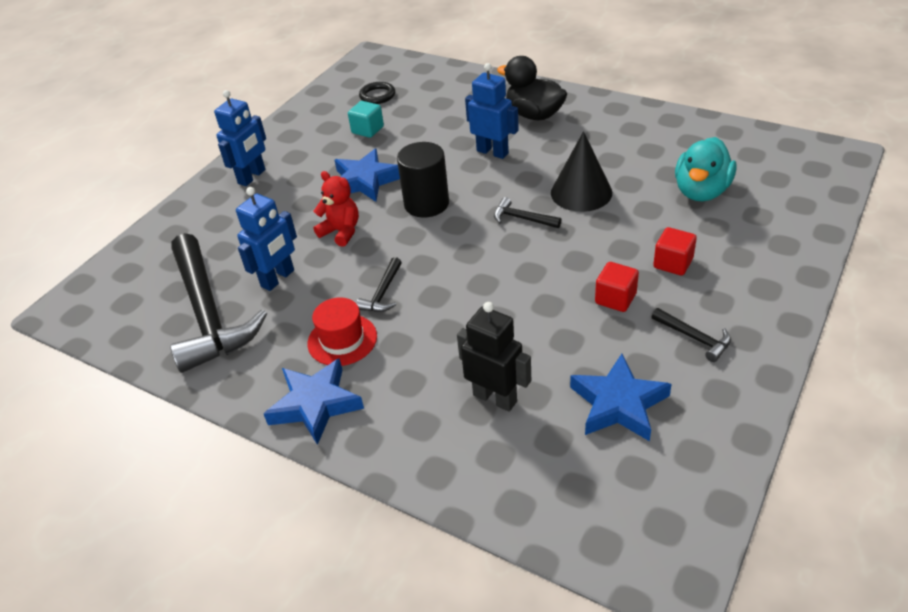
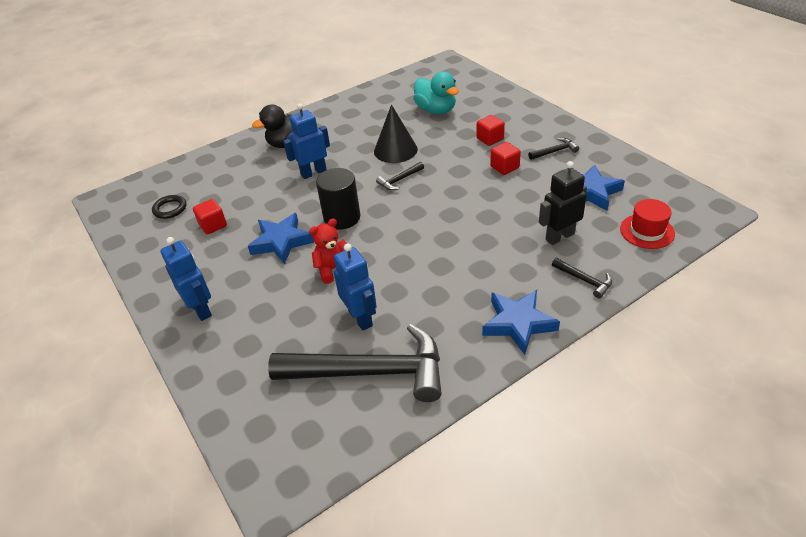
camera: 65 degrees left, 0 degrees up
(342, 340) = (459, 295): red hat -> red hat (647, 231)
(367, 130) = (213, 225): turquoise cube -> red cube
(383, 293) = (424, 263): black hammer -> black hammer (584, 280)

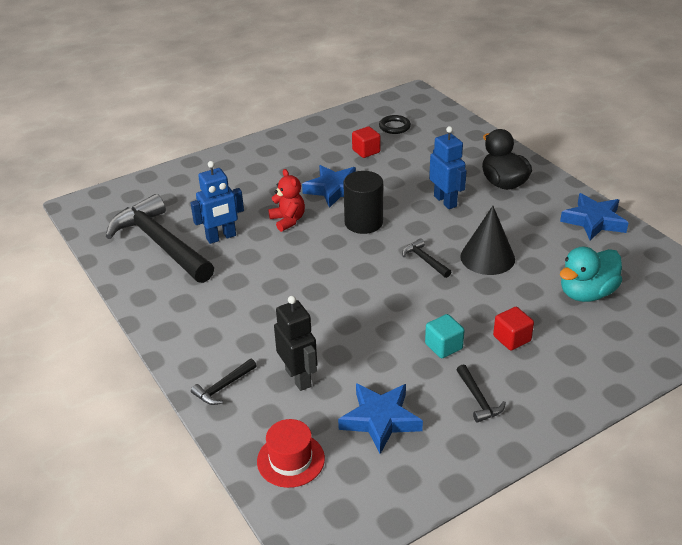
camera: 90 degrees right, 5 degrees down
(201, 309) = (258, 158): blue robot -> none
(370, 372) = (160, 243): black hammer -> black hammer turned 135 degrees clockwise
(504, 167) = (443, 346): red cube -> turquoise cube
(518, 323) = (181, 331): blue star -> blue star (594, 221)

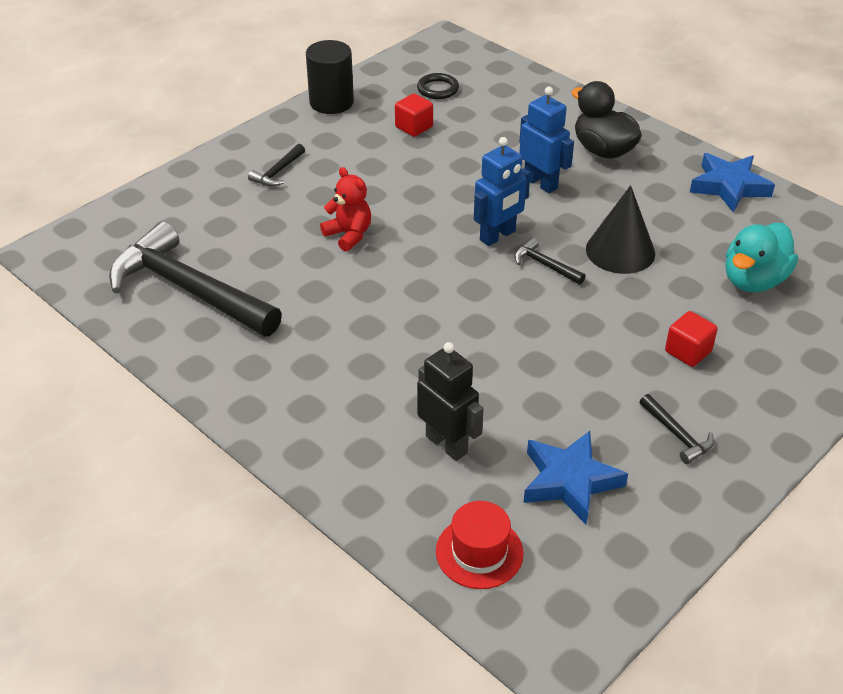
camera: 15 degrees left, 5 degrees up
(221, 237) = (268, 270): blue robot -> blue robot (498, 236)
(223, 387) = (354, 473): black hammer -> black hammer (278, 172)
(334, 189) = (392, 185): blue star -> none
(363, 222) = (448, 225): black cylinder -> black cylinder (331, 102)
(443, 346) = (610, 374): turquoise cube -> none

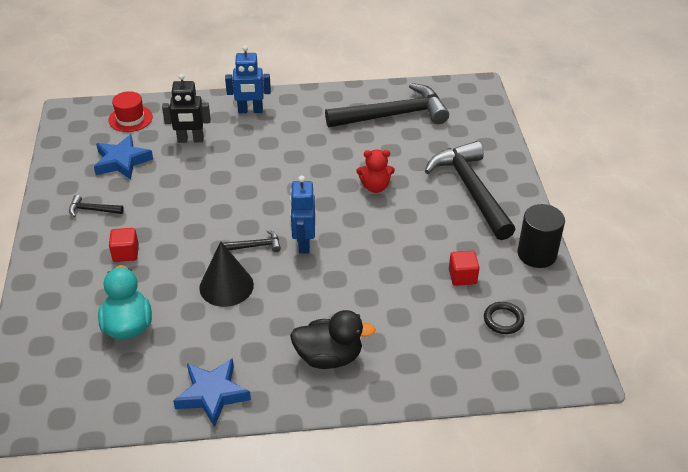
camera: 130 degrees right, 0 degrees up
(278, 172) = (471, 190): black hammer -> black hammer, size x2.46
(541, 183) = (330, 297): blue robot -> blue robot (250, 111)

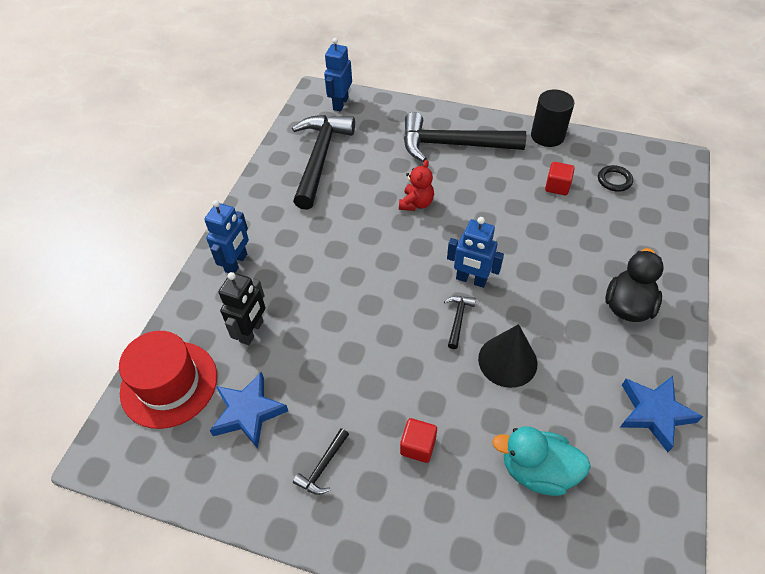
camera: 65 degrees left, 10 degrees up
(130, 118) = (169, 384): red hat -> red hat, size x1.65
(474, 104) = (340, 103): none -> blue robot

